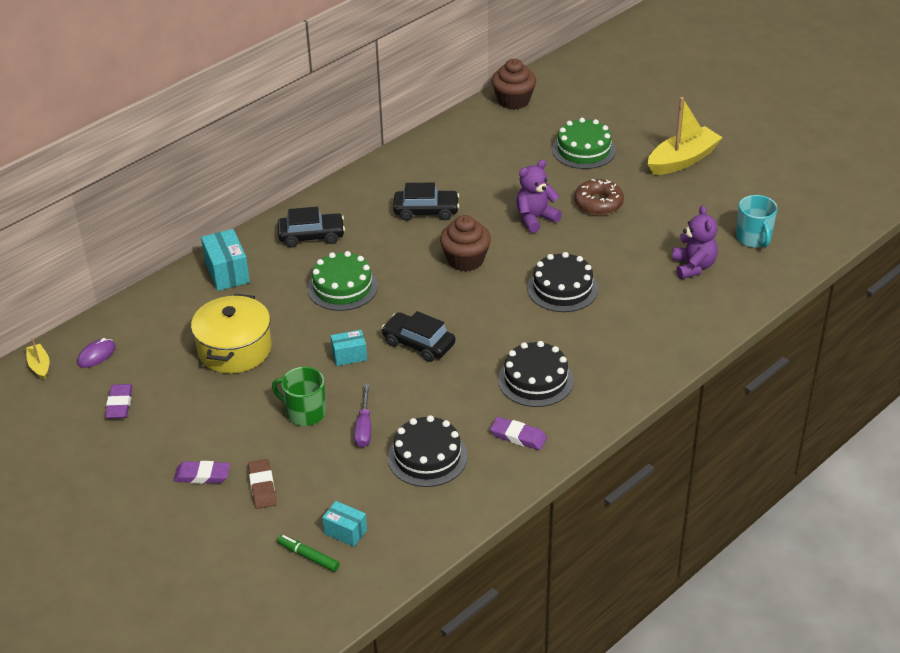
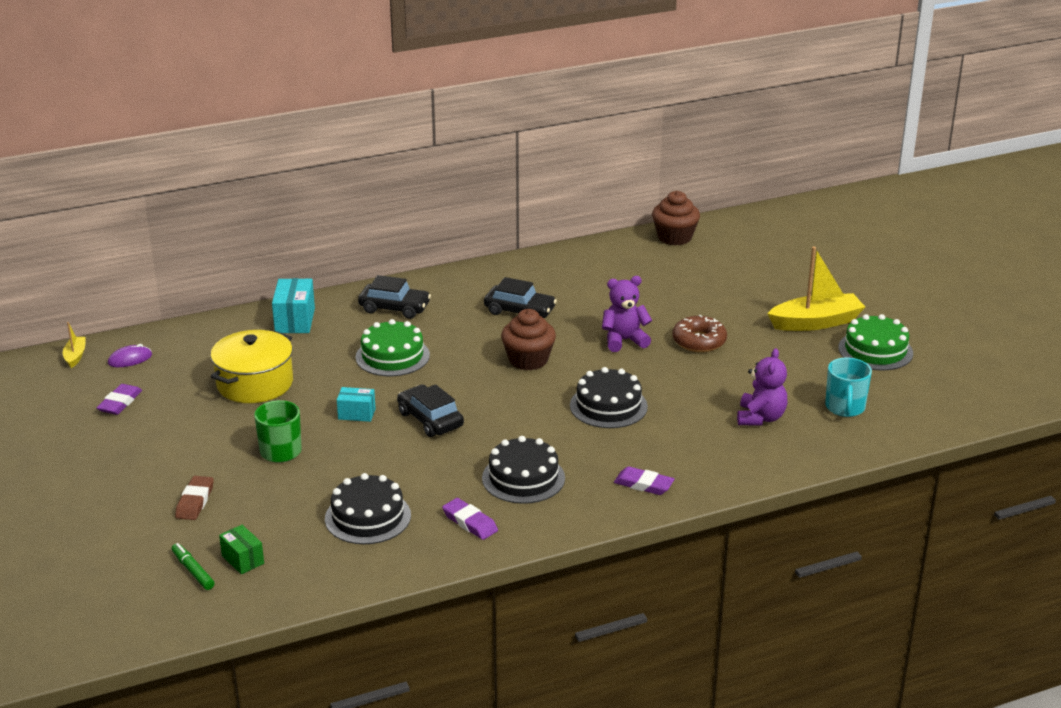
camera: 20 degrees right, 10 degrees down
(202, 475) = (148, 478): purple eraser -> purple eraser (643, 484)
(345, 532) = (243, 559): turquoise box -> green box
(364, 427) = (326, 477): purple screwdriver -> none
(584, 150) = (717, 293): green cake -> green cake (875, 350)

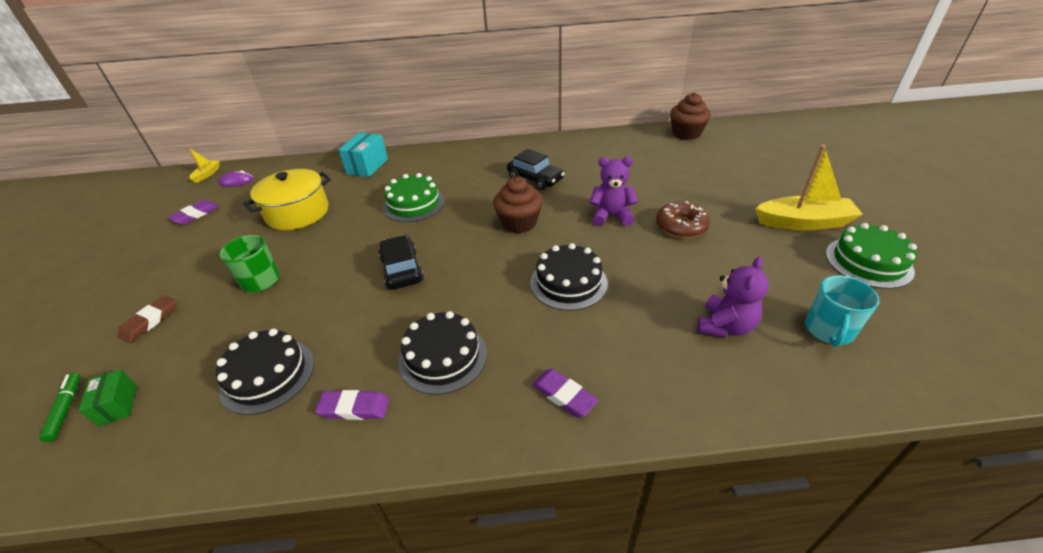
camera: 20 degrees right, 10 degrees up
(356, 414) = (348, 253): turquoise box -> none
(394, 308) = (443, 165): black car -> none
(470, 522) = (354, 408): purple eraser -> purple eraser turned 60 degrees counterclockwise

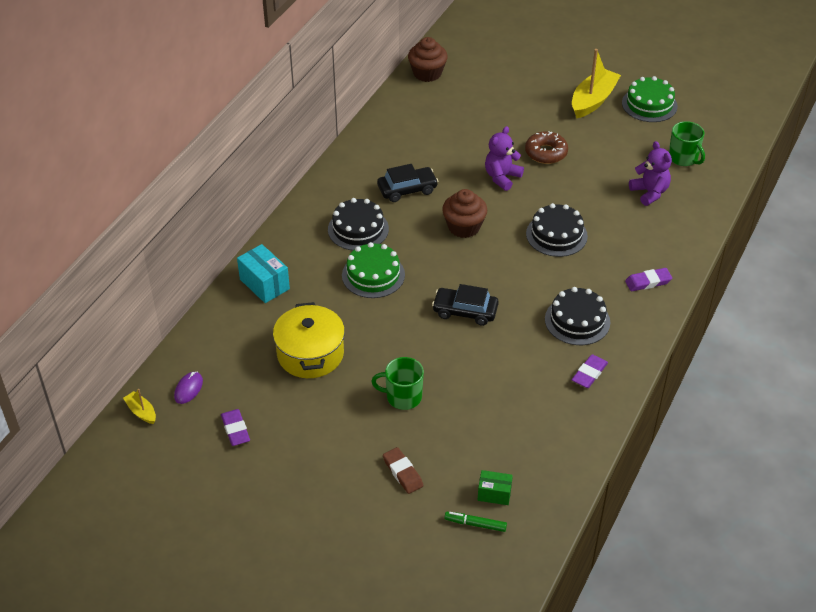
camera: 60 degrees left, 5 degrees up
(267, 375) = (526, 410): black cake -> black cake (358, 229)
(828, 330) = (683, 158): turquoise mug -> green mug

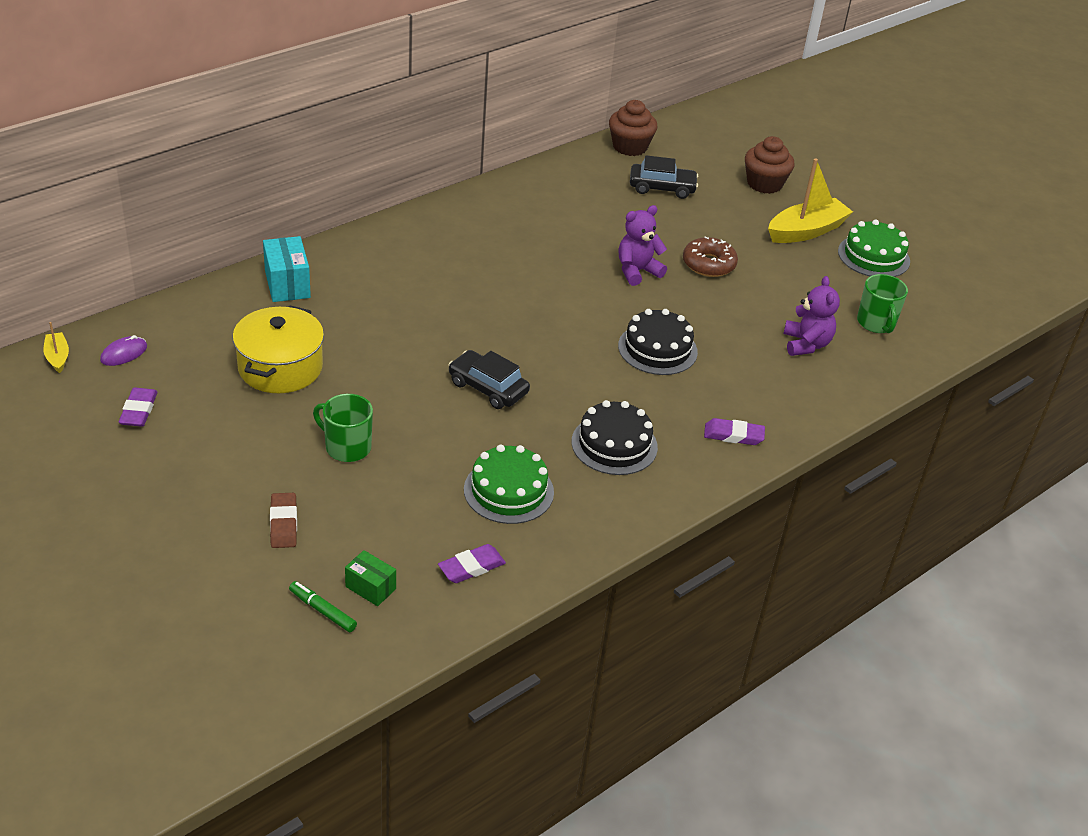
camera: 20 degrees right, 5 degrees down
(358, 229) = (432, 267): black cake -> none
(373, 275) = (412, 316): green cake -> green cake (508, 491)
(407, 189) = (518, 248): black car -> black car (662, 188)
(464, 227) = (554, 304): brown cupcake -> brown cupcake (764, 184)
(589, 373) = (586, 505): purple eraser -> purple eraser (471, 567)

